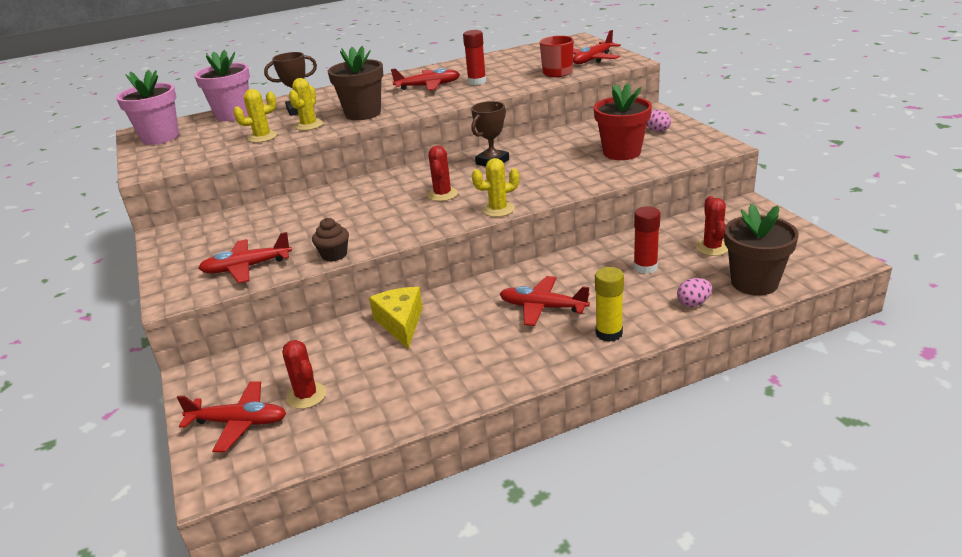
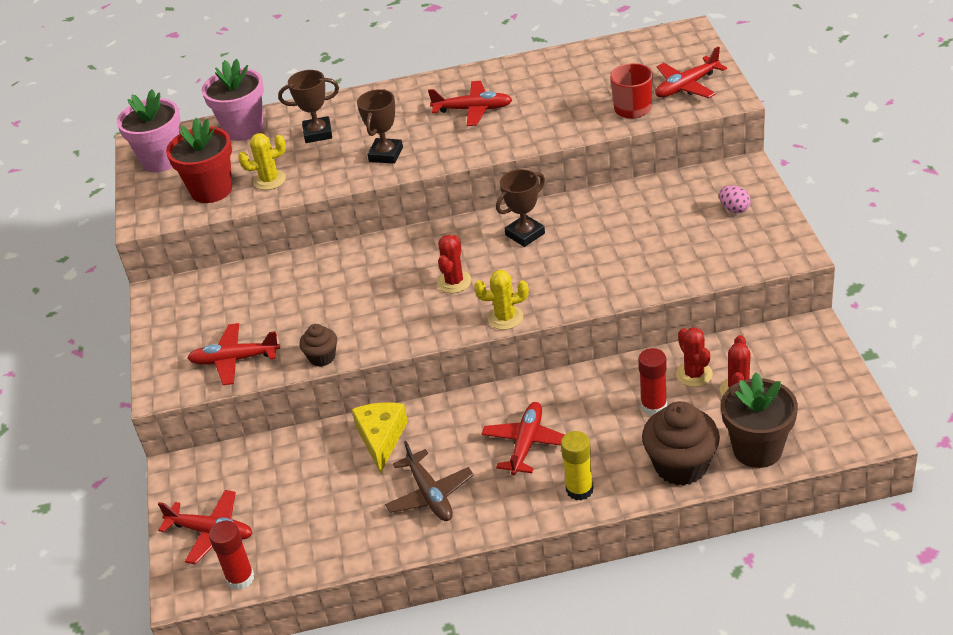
camera: 15 degrees right, 10 degrees up
(306, 395) = (275, 512): red cactus -> red cactus (694, 374)
(309, 125) = (322, 166): yellow cactus -> none
(363, 114) = (386, 154): brown flower pot -> brown trophy
(464, 358) = (430, 495): none -> brown plane
(477, 82) = (532, 111): red glue stick -> red glue stick (240, 578)
(542, 307) = (526, 443): red plane -> red plane turned 75 degrees clockwise
(621, 152) = (675, 243): red flower pot -> red flower pot (211, 190)
(693, 303) = (681, 465): pink egg -> brown cupcake

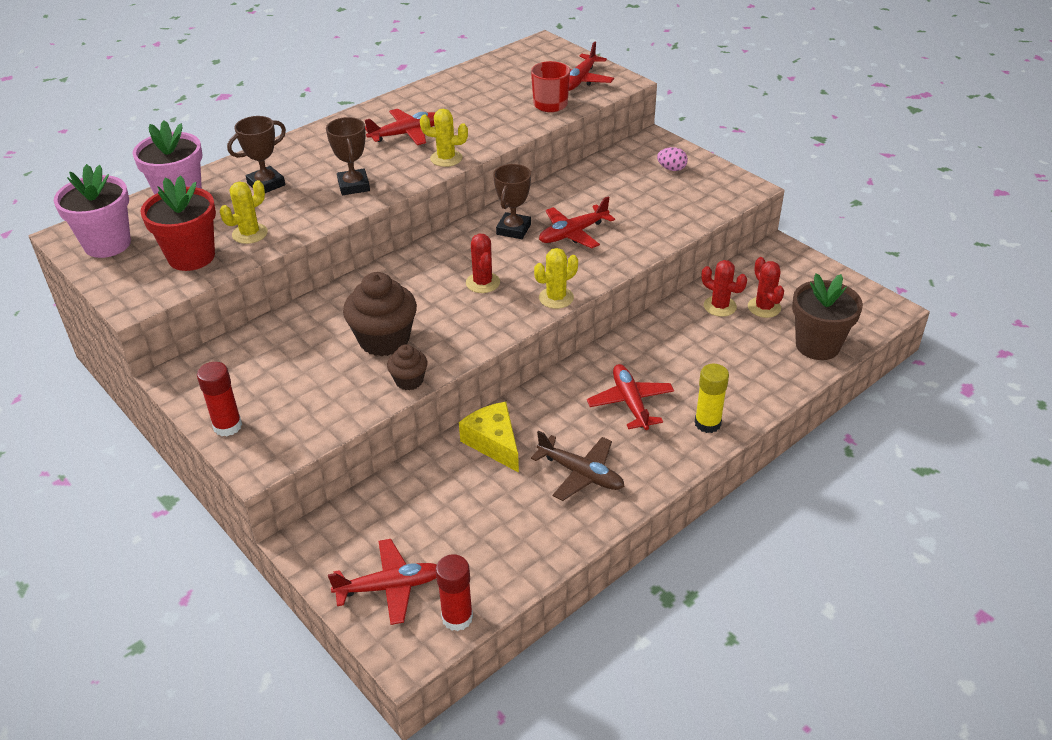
camera: 35 degrees left, 0 degrees up
(234, 360) = (317, 411): red plane -> red plane (573, 233)
(486, 146) = (446, 158): none -> yellow cactus
(654, 406) = (710, 340): red glue stick -> red glue stick (227, 426)
(681, 465) = (771, 377): brown cupcake -> brown cupcake (384, 340)

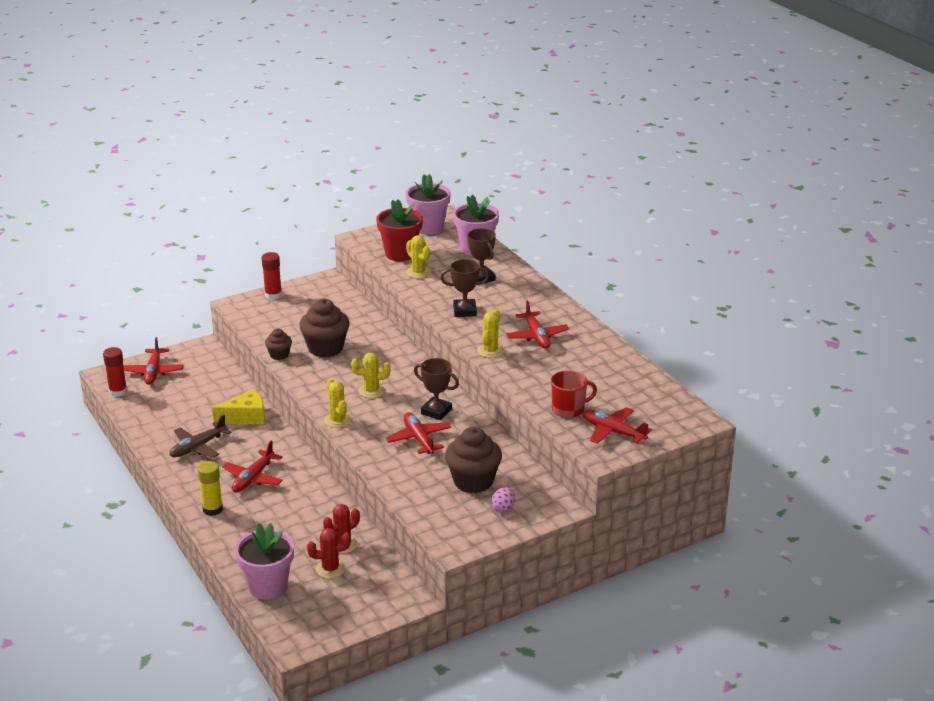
camera: 100 degrees right, 10 degrees down
(483, 283) = (371, 391): red cactus -> yellow cactus
(630, 402) = (253, 478): red plane -> red plane turned 120 degrees clockwise
(635, 190) = (473, 481): none -> brown cupcake
(817, 345) = (268, 587): brown flower pot -> pink flower pot

